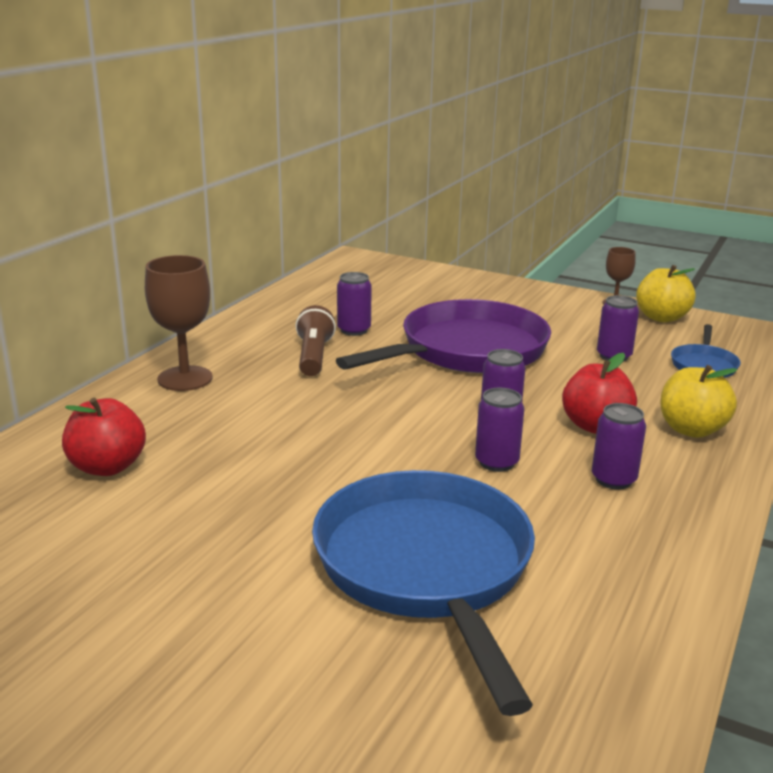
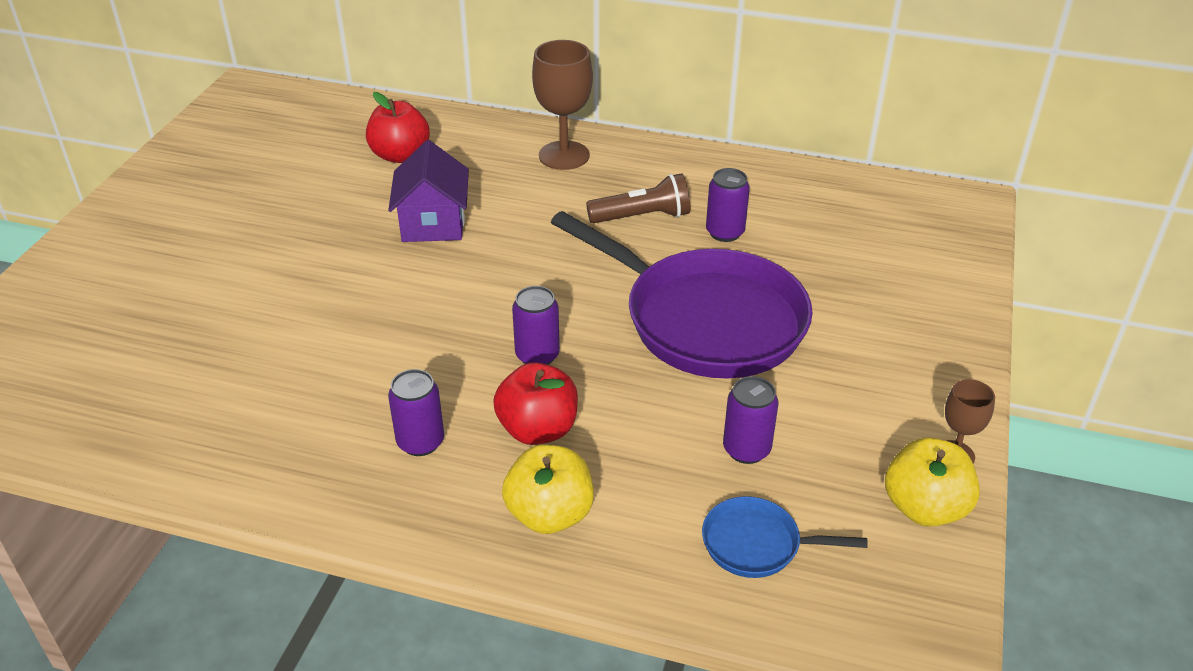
camera: 80 degrees right, 15 degrees up
(266, 454) = (433, 223): none -> purple house
(427, 568) = (265, 329): blue pan -> none
(496, 462) = (442, 358): purple can -> none

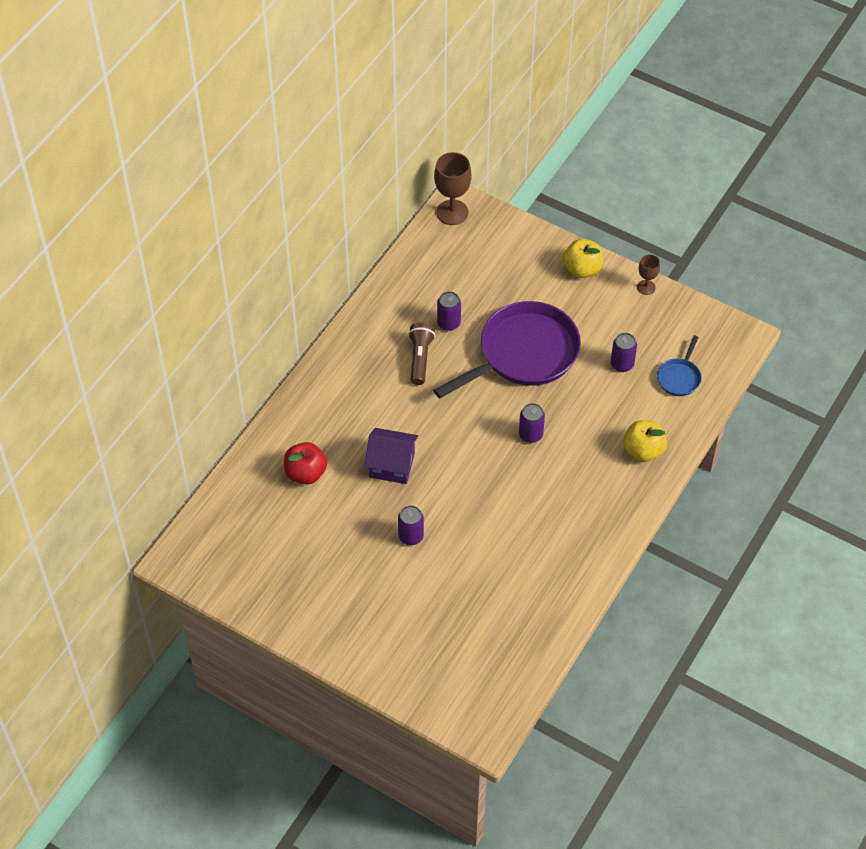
camera: 75 degrees left, 15 degrees up
(420, 442) = (582, 496): purple can -> purple can (411, 536)
(538, 429) = (586, 445): red apple -> none
(564, 155) = (338, 383): brown goblet -> brown goblet (452, 212)
(924, 508) = (674, 310): yellow apple -> yellow apple (582, 269)

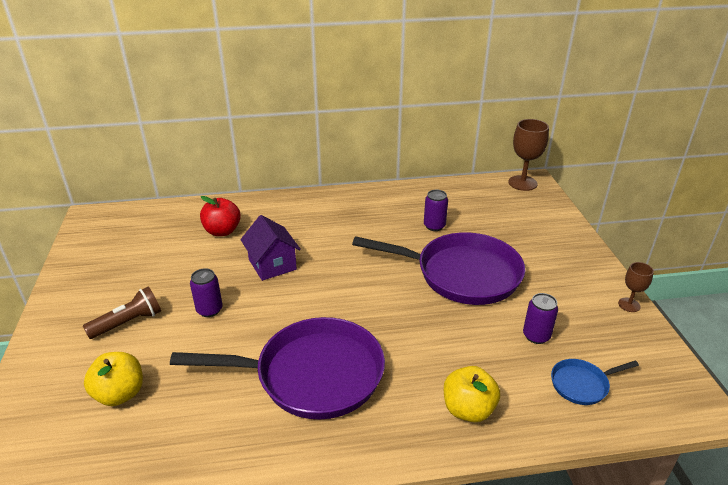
camera: 50 degrees right, 20 degrees down
(420, 358) = (386, 229): brown flashlight -> brown flashlight (128, 322)
(530, 434) = (390, 321): purple can -> none
(538, 513) = (311, 375): none -> purple pan
(582, 269) = (582, 261): yellow apple -> yellow apple (120, 394)

